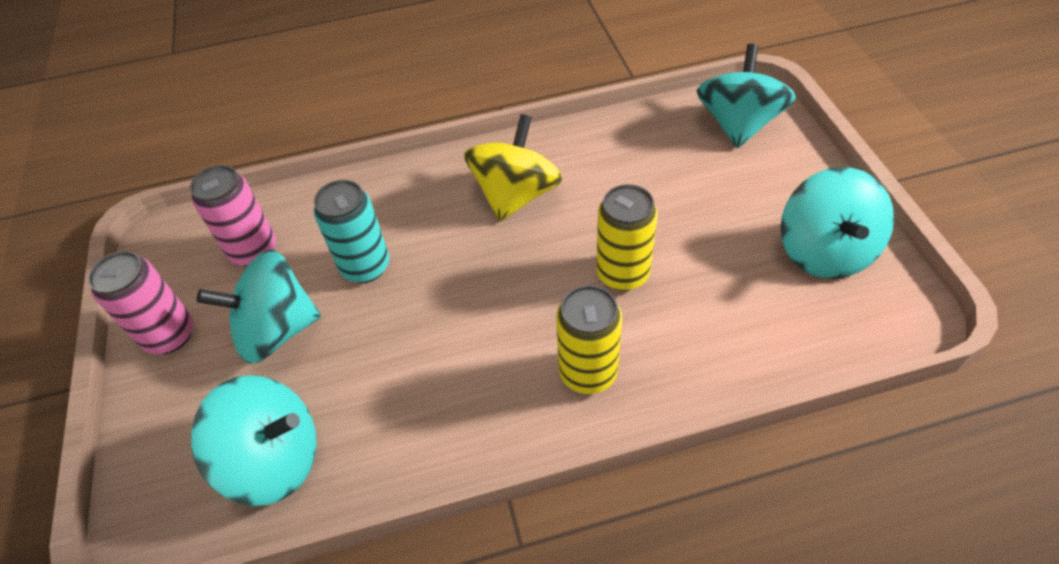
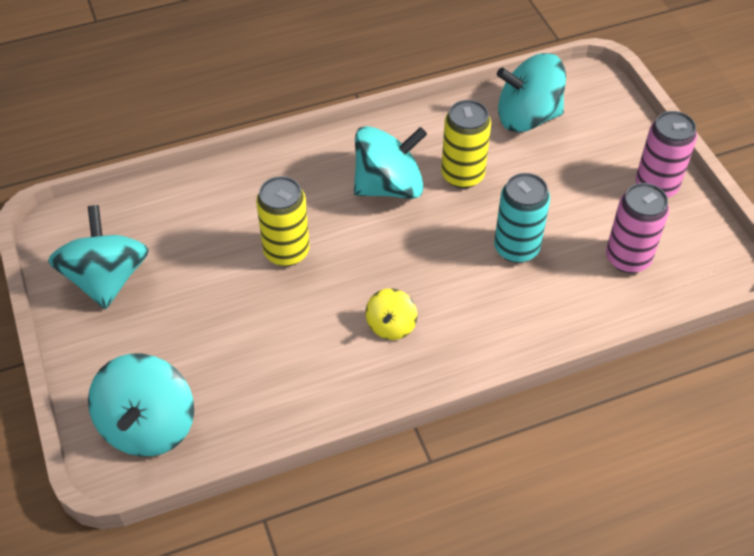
camera: 170 degrees right, 0 degrees up
(276, 330) = (569, 194): turquoise spinning top -> turquoise spinning top (389, 186)
(516, 195) = (391, 325): yellow spinning top -> yellow spinning top, size x0.53
(588, 372) = (315, 177): yellow can -> yellow can (462, 175)

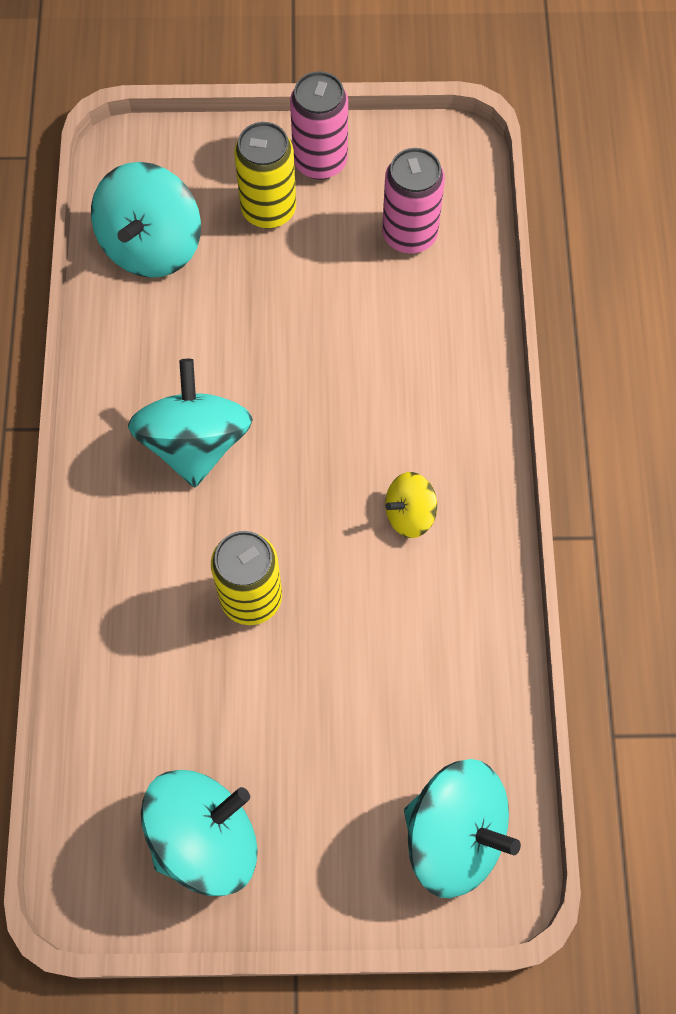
camera: 70 degrees left, 15 degrees up
(107, 279) = (205, 839): turquoise spinning top -> turquoise spinning top turned 135 degrees clockwise
(391, 325) = (409, 514): yellow spinning top -> yellow spinning top turned 120 degrees clockwise
(462, 175) = (214, 353): yellow can -> yellow can (268, 210)
(516, 248) = (350, 339): turquoise can -> none

